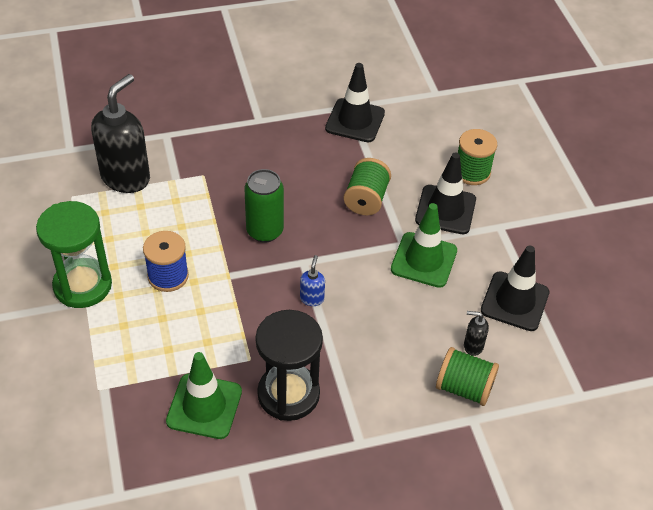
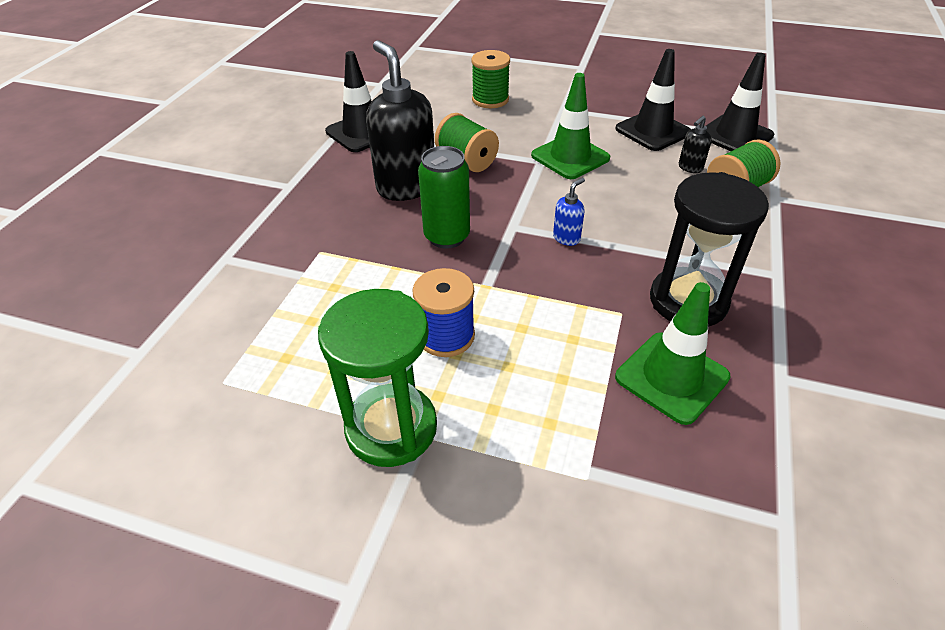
camera: 55 degrees left, 5 degrees down
(126, 177) = (251, 316): black soap dispenser -> black soap dispenser (406, 187)
(312, 298) = (566, 238): blue soap dispenser -> blue soap dispenser turned 90 degrees clockwise
(445, 210) = (521, 126): black traffic cone -> black traffic cone (735, 135)

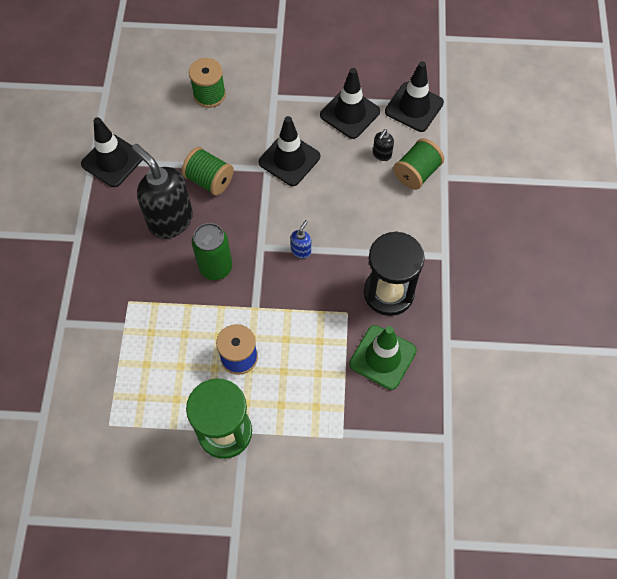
camera: 15 degrees left, 20 degrees up
(570, 157) = (289, 159): green traffic cone -> black traffic cone

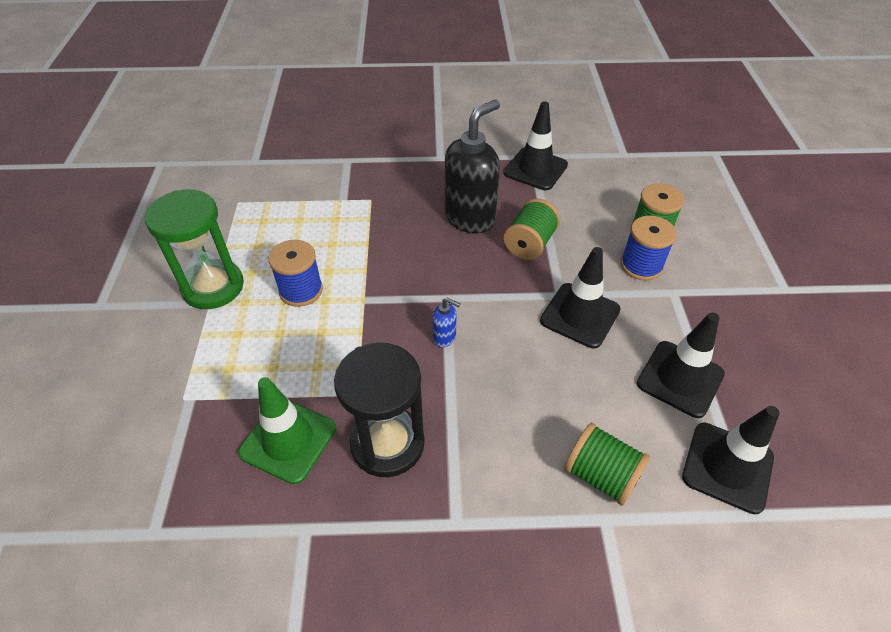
camera: 85 degrees right, 15 degrees down
(216, 267) = (414, 260): green can -> none
(245, 109) = (641, 265): none -> blue spool
(381, 154) = (620, 424): black soap dispenser -> none

